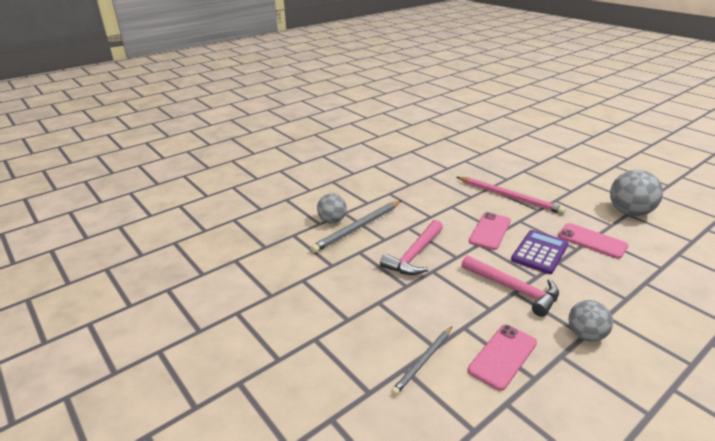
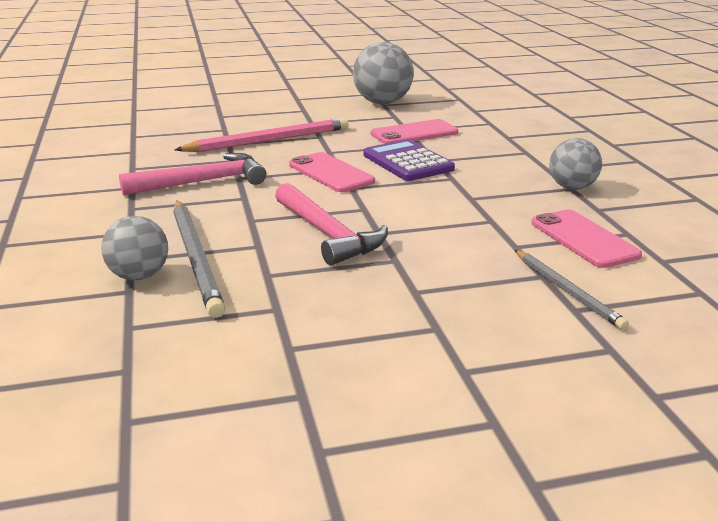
camera: 65 degrees left, 5 degrees down
(513, 289) = (465, 196): pink hammer -> pink hammer (202, 182)

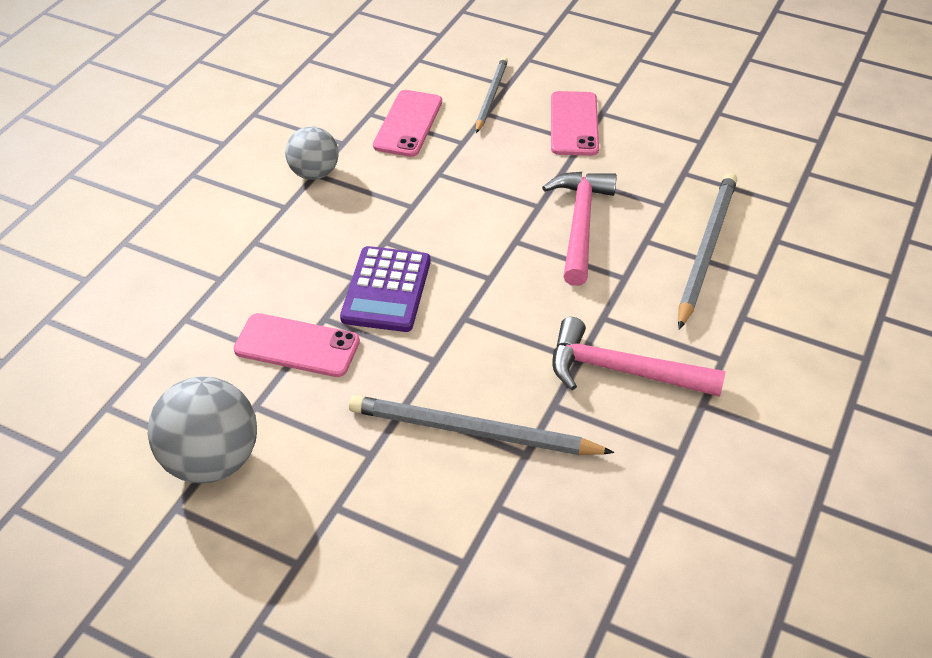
camera: 140 degrees left, 20 degrees up
(139, 276) = (762, 251): grey ball -> none
(269, 140) = (472, 431): pink pencil -> grey pencil
(330, 173) = (482, 313): pink phone -> pink phone (574, 124)

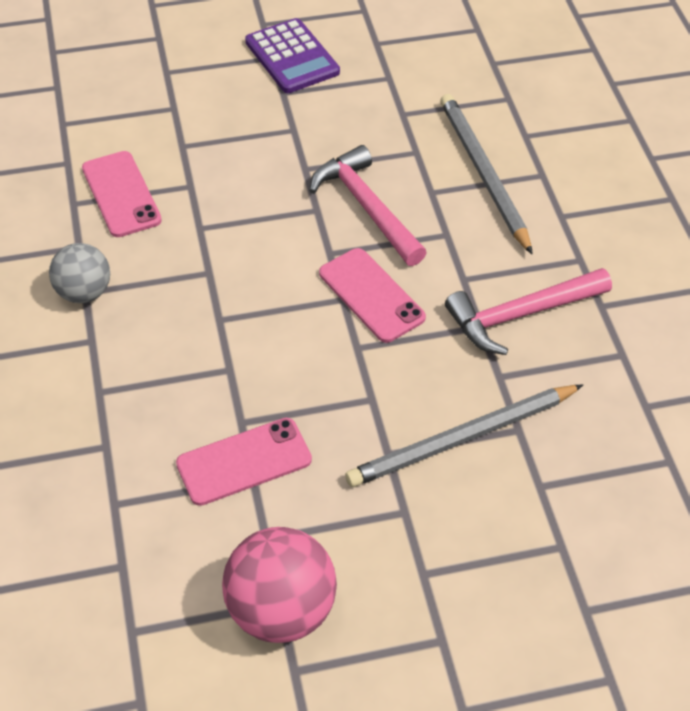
camera: 40 degrees left, 5 degrees up
(211, 461) = (281, 610): grey ball -> pink ball
(386, 290) = (268, 363): purple calculator -> purple calculator (292, 57)
(491, 96) = (170, 126): grey pencil -> none
(574, 124) = (270, 116): pink phone -> pink phone (371, 295)

